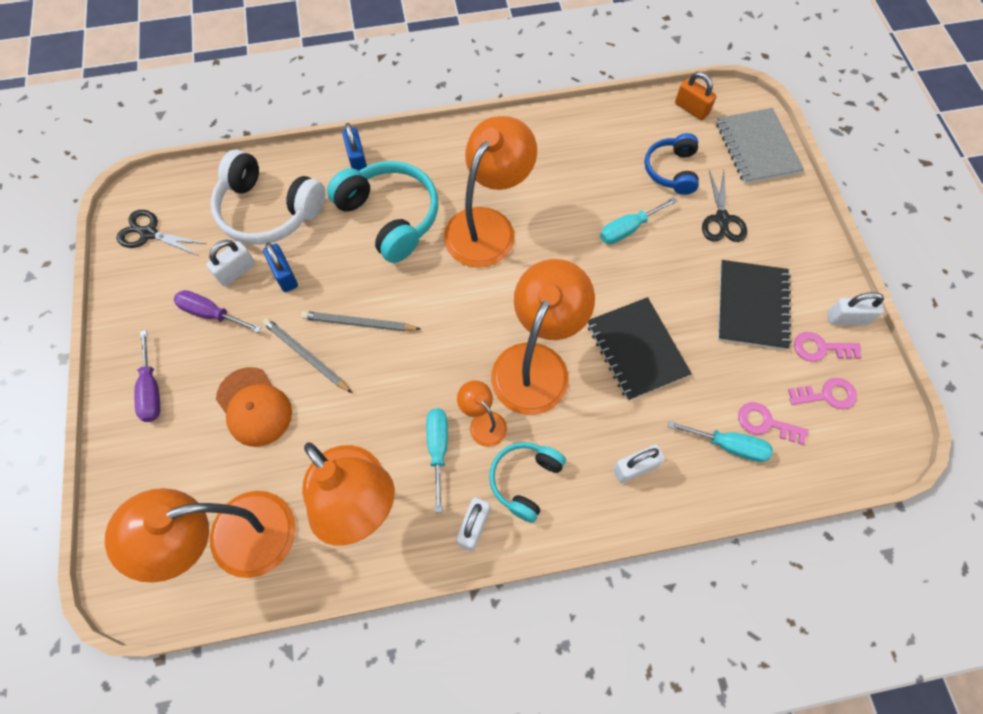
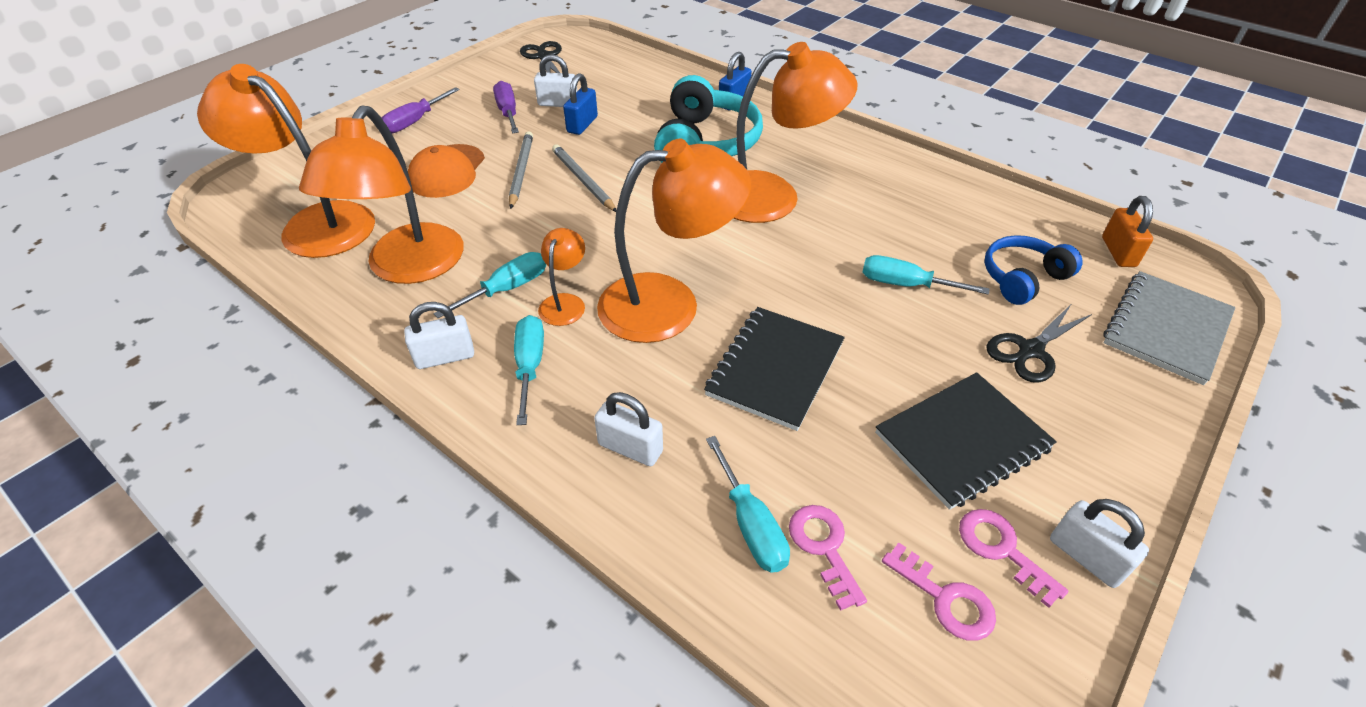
camera: 50 degrees right, 20 degrees down
(268, 211) = (629, 89): white headphones -> none
(525, 480) = (530, 366): turquoise headphones -> turquoise screwdriver

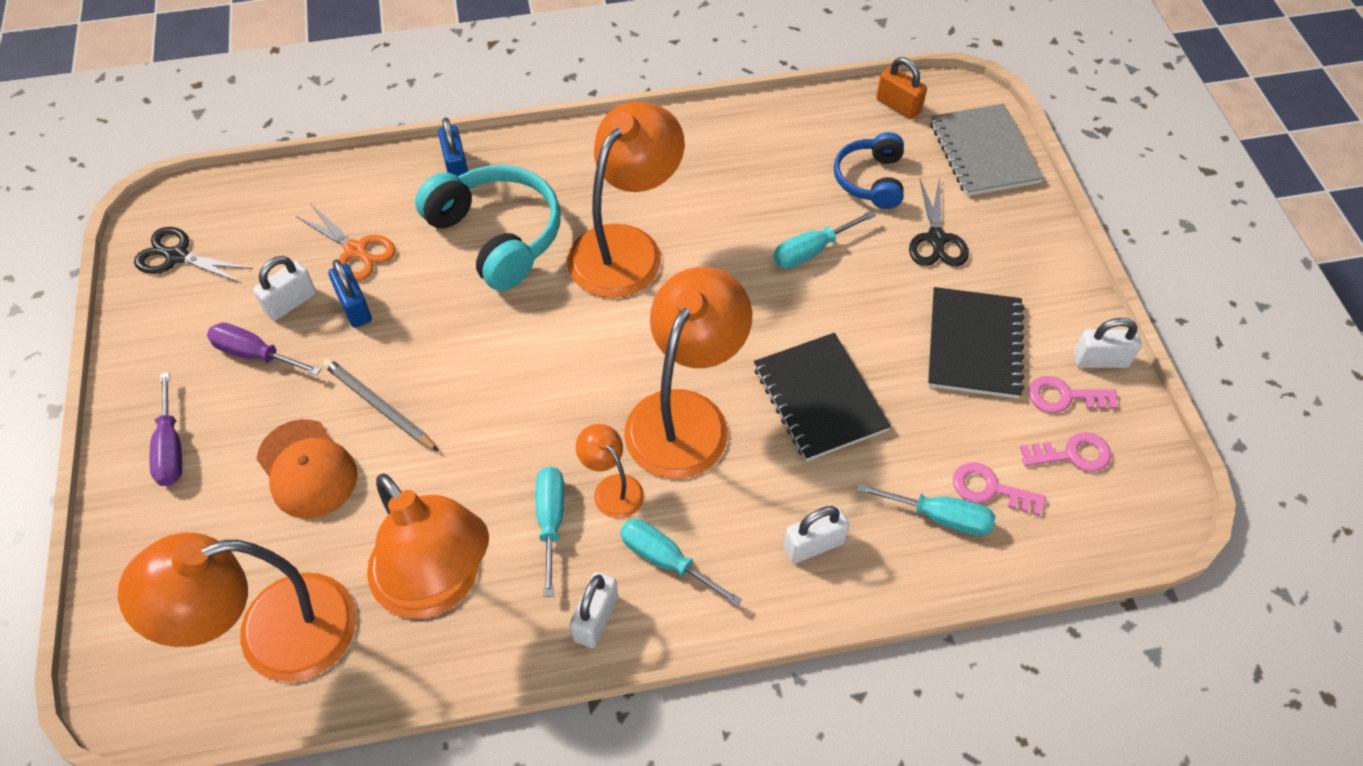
camera: 50 degrees left, 10 degrees up
(583, 180) = (451, 366): grey pencil -> none
(623, 103) = (356, 250): none -> orange scissors

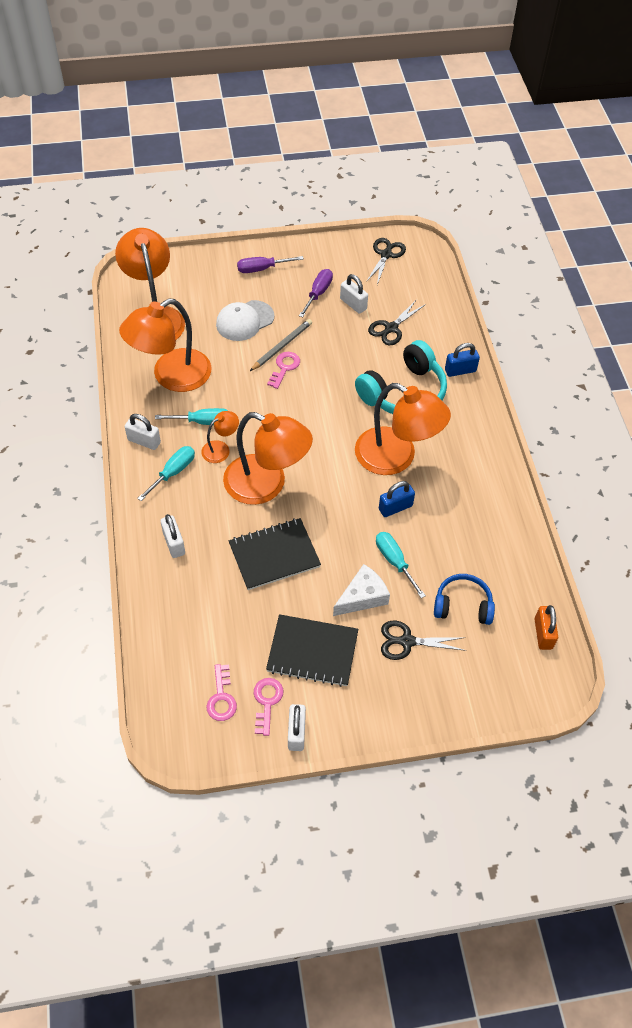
camera: 90 degrees right, 0 degrees up
(307, 469) = (244, 321): orange cap -> white cap
(354, 307) = (349, 331): blue padlock -> blue padlock (395, 507)
(356, 250) = (391, 328): orange scissors -> black scissors
(875, 288) = (362, 597): none -> white cheese
(898, 105) = (543, 634): orange padlock -> orange padlock turned 45 degrees counterclockwise
(940, 517) = (184, 611): turquoise screwdriver -> none
(984, 152) = (496, 688): grey notebook -> none
(990, 489) = (200, 643): pink key -> pink key (284, 368)

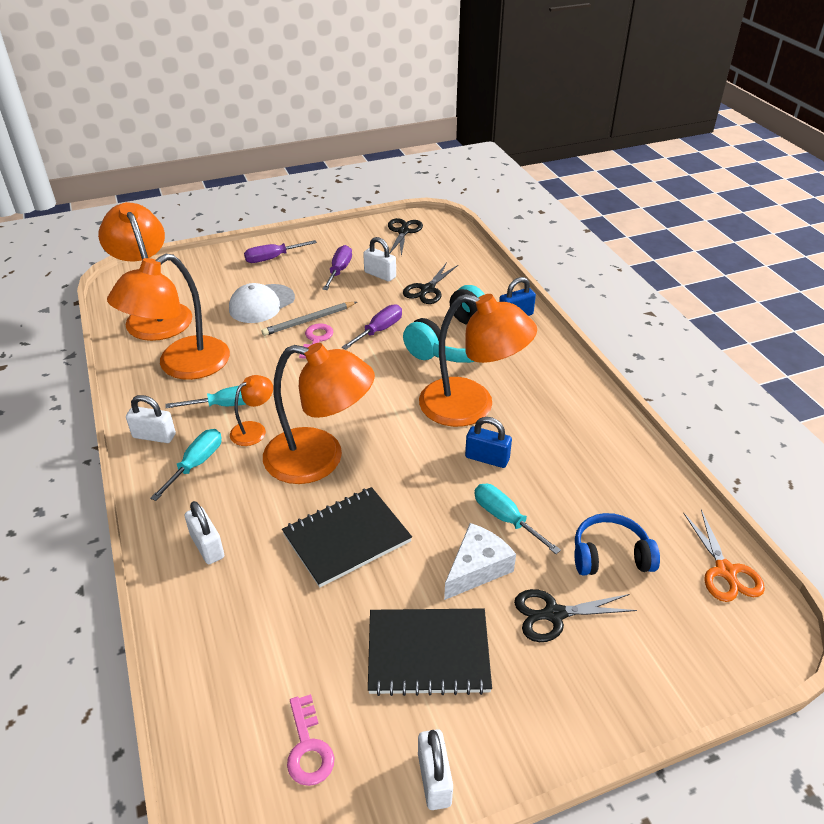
camera: 10 degrees left, 15 degrees down
(267, 702) = (379, 740): pink key -> none
(282, 346) = (309, 321): grey pencil -> grey pencil turned 150 degrees counterclockwise
(339, 367) = (379, 330): none -> purple screwdriver
(395, 507) = (487, 458): blue padlock -> blue padlock turned 60 degrees clockwise
(543, 634) = (725, 571): orange padlock -> orange scissors

